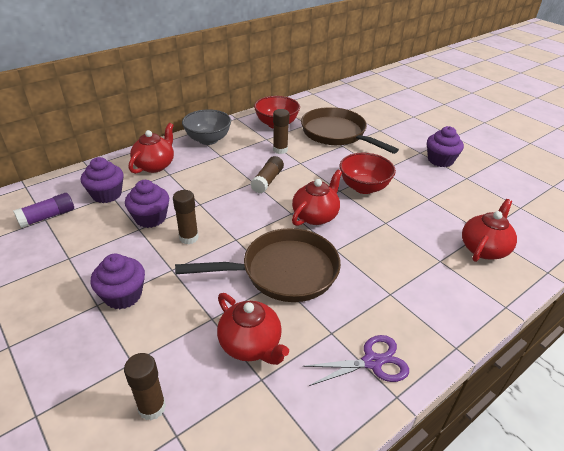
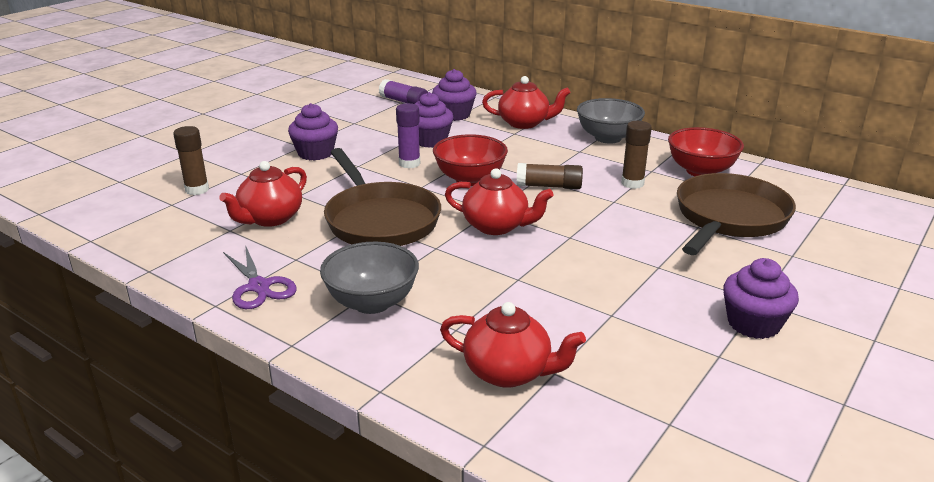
camera: 75 degrees right, 10 degrees down
(189, 238) = (409, 163): brown glue stick -> purple glue stick
(364, 187) = (593, 254): red bowl -> red bowl (470, 179)
(405, 295) = (372, 302): none -> grey bowl

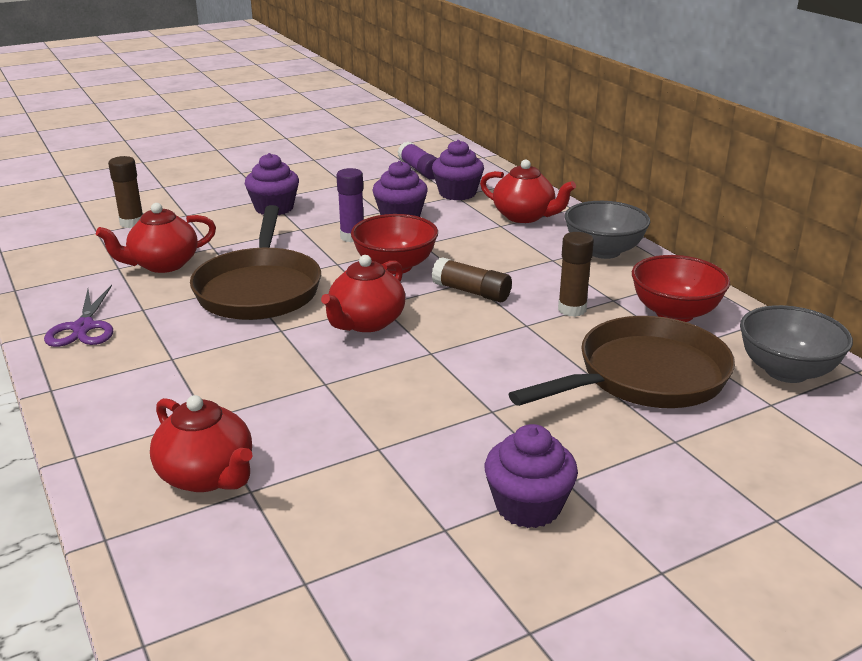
camera: 25 degrees right, 0 degrees up
(372, 302) = (161, 369): grey bowl -> grey bowl (786, 371)
(496, 226) = (366, 322): red teapot -> red teapot turned 75 degrees clockwise

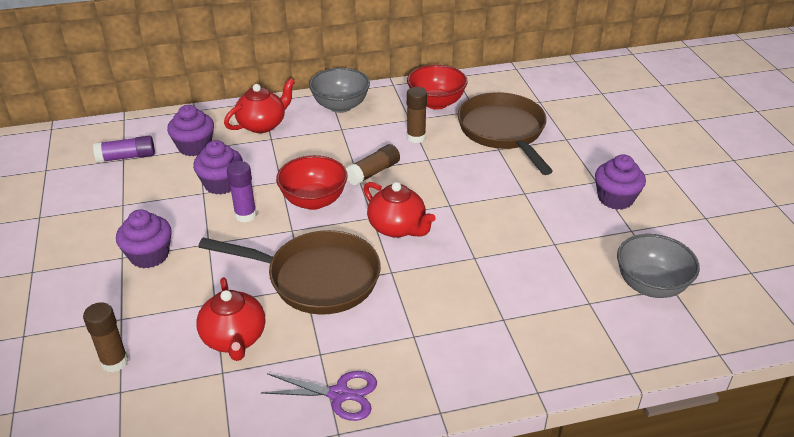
camera: 75 degrees left, 10 degrees up
(207, 476) = (572, 322): red teapot -> none
(786, 371) = (510, 87): grey bowl -> grey bowl (650, 285)

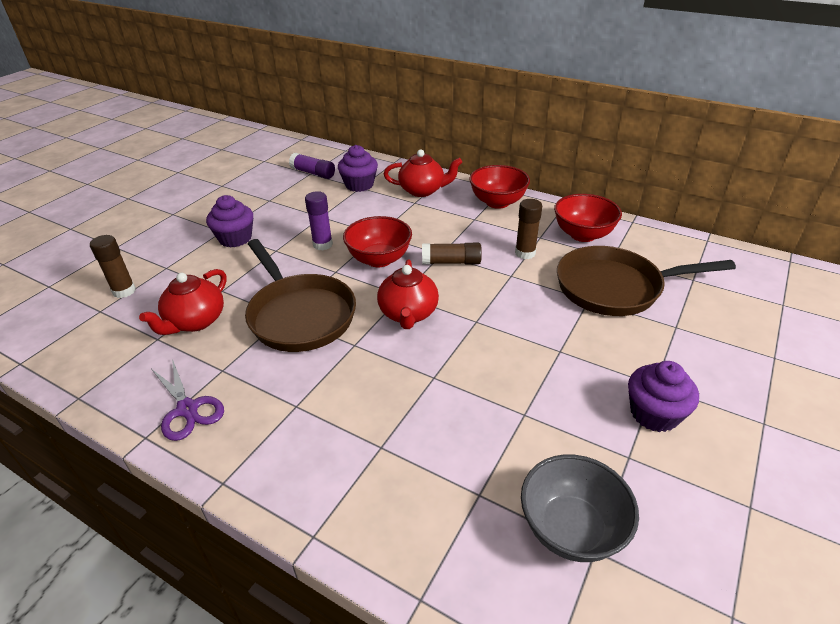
camera: 45 degrees right, 0 degrees up
(221, 184) = (339, 216): purple cupcake -> none
(340, 106) = (497, 202): grey bowl -> red bowl
(503, 132) = (615, 287): brown pan -> brown pan turned 120 degrees counterclockwise

